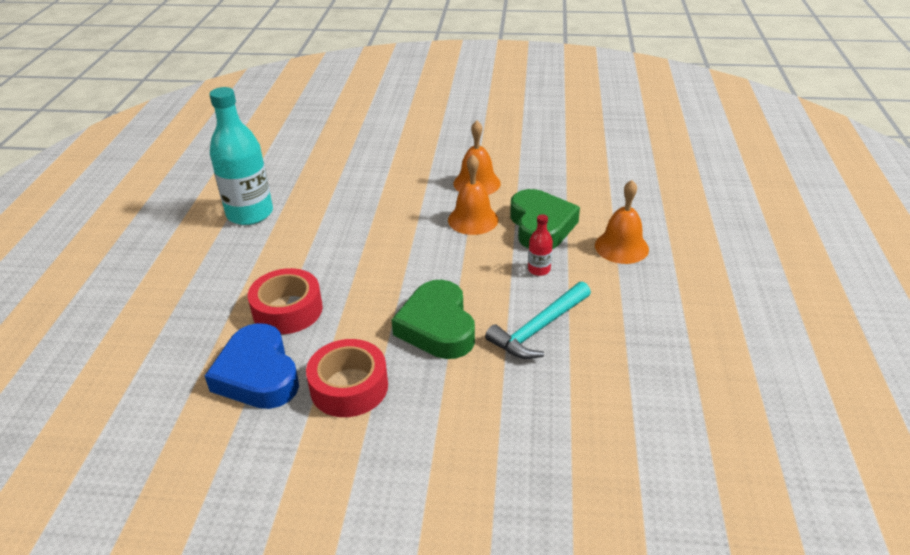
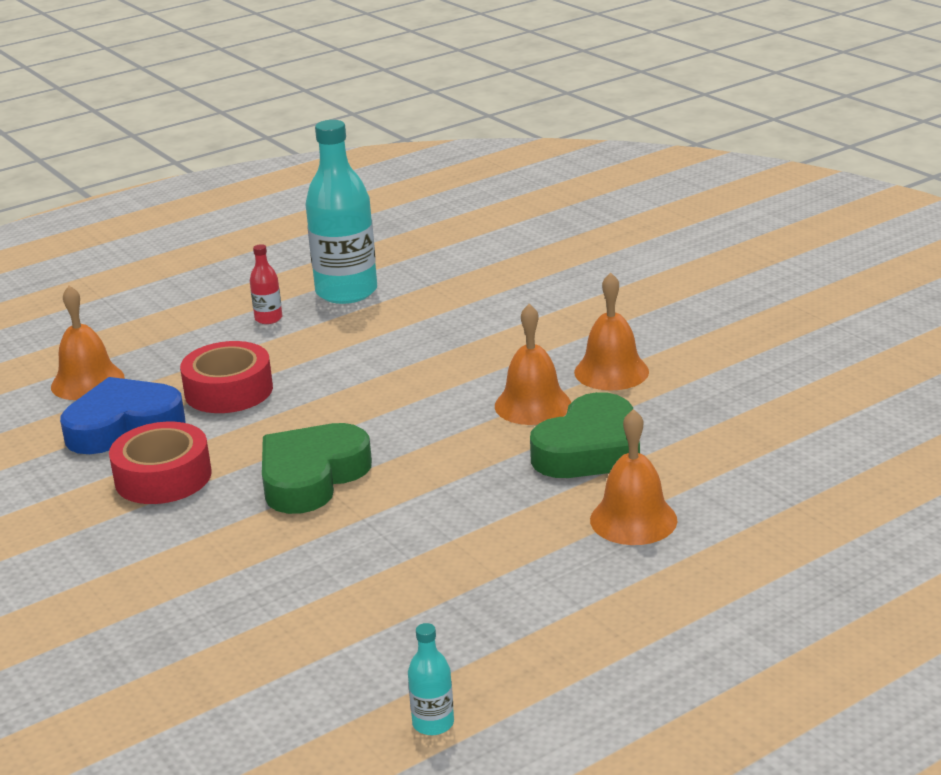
camera: 50 degrees right, 10 degrees down
(171, 364) = (87, 382): none -> orange bell
(258, 374) = (124, 426): blue heart -> blue heart turned 45 degrees clockwise
(538, 328) = (391, 535): turquoise hammer -> none
(539, 269) = (500, 487): red bottle -> red bottle (268, 319)
(739, 405) = (433, 723): none -> turquoise bottle

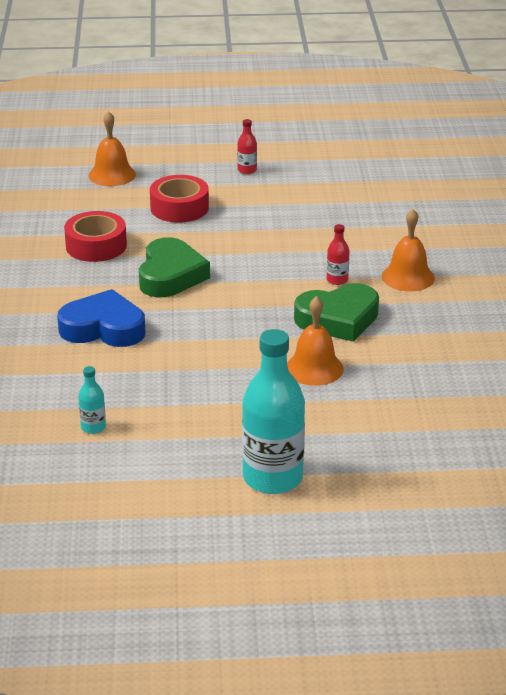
camera: 30 degrees right, 5 degrees up
(124, 426) = (105, 208): blue heart -> blue heart (103, 328)
(312, 477) = (170, 275): green heart -> green heart turned 120 degrees clockwise
(346, 292) = (310, 168): turquoise bottle -> turquoise bottle (272, 478)
(532, 405) = (337, 280): orange bell -> red bottle

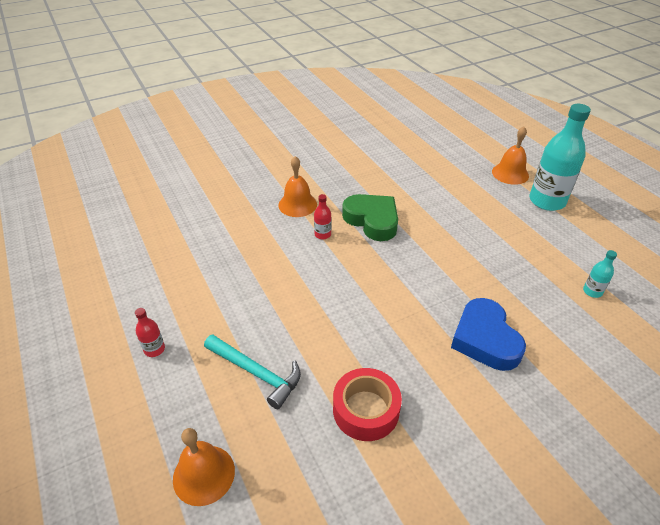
camera: 115 degrees left, 10 degrees up
(170, 275) = (379, 329): green heart -> none
(179, 208) = (256, 373): red tape -> turquoise hammer
(314, 368) = (435, 215): orange bell -> orange bell (510, 173)

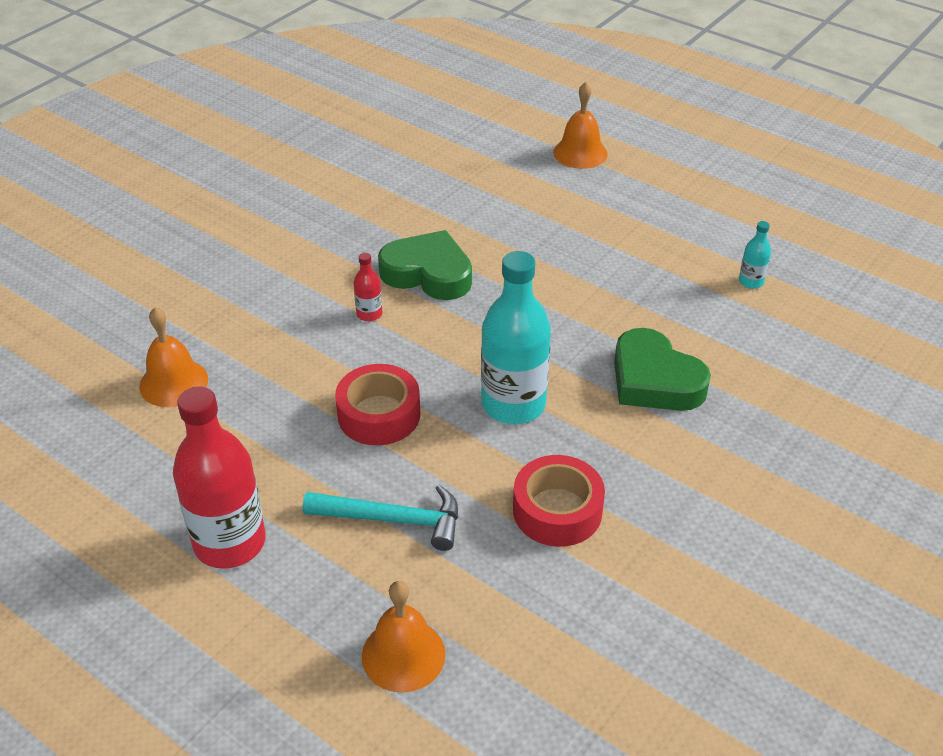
camera: 25 degrees left, 0 degrees up
(154, 349) = (229, 542): red bottle -> red bottle, size x2.30
(290, 299) = (379, 414): none -> red tape
(297, 204) = (304, 282): orange bell -> orange bell (173, 382)
(485, 339) = (654, 380): blue heart -> green heart
(547, 201) = (645, 179): turquoise bottle -> turquoise bottle (513, 404)

